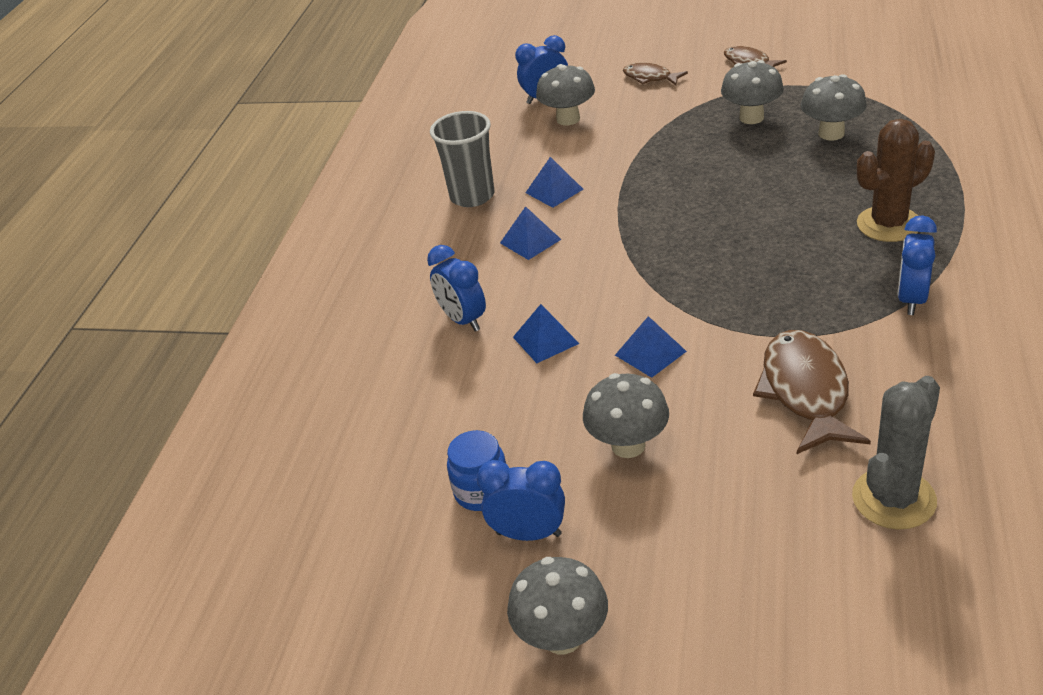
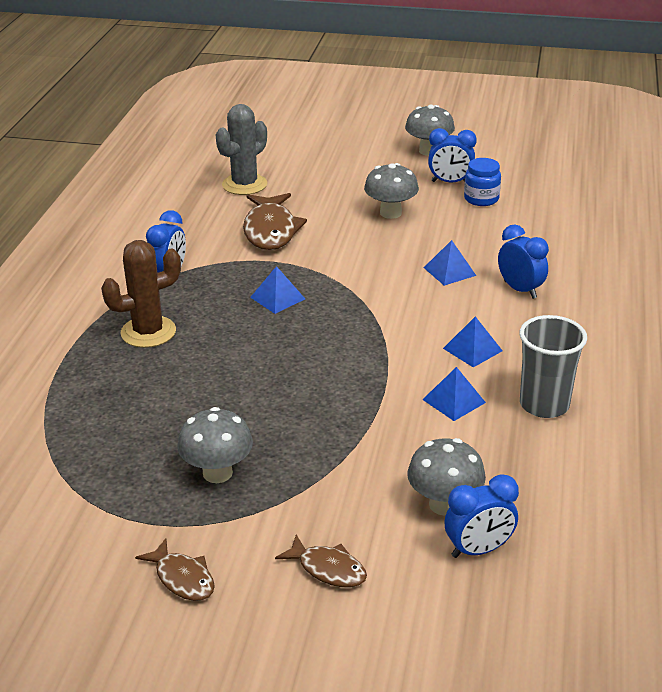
camera: 175 degrees right, 5 degrees down
(650, 353) = (370, 258): blue pyramid -> blue pyramid (277, 298)
(831, 133) = (141, 436): grey mushroom -> none

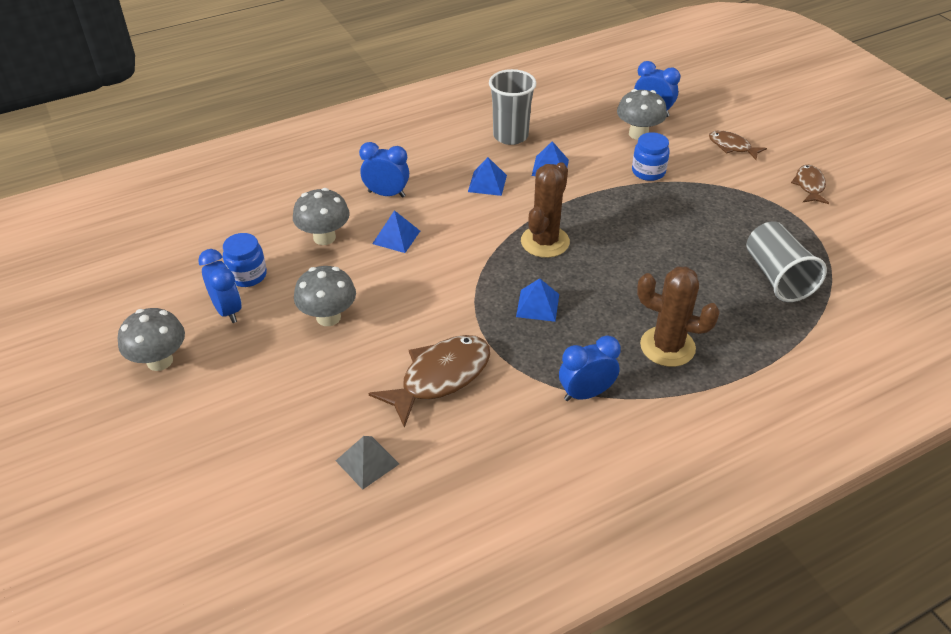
camera: 130 degrees left, 10 degrees up
(116, 442) = (777, 277): none -> grey cup
(217, 473) = (734, 219): grey mushroom -> grey mushroom (324, 237)
(244, 185) = (367, 462): grey cactus -> grey pyramid
(328, 569) = (732, 147): brown fish -> brown fish turned 45 degrees counterclockwise
(345, 339) = (545, 242): none -> brown cactus
(365, 464) = (648, 172): none -> blue jar
(520, 290) = (386, 194): blue clock -> blue clock turned 90 degrees clockwise

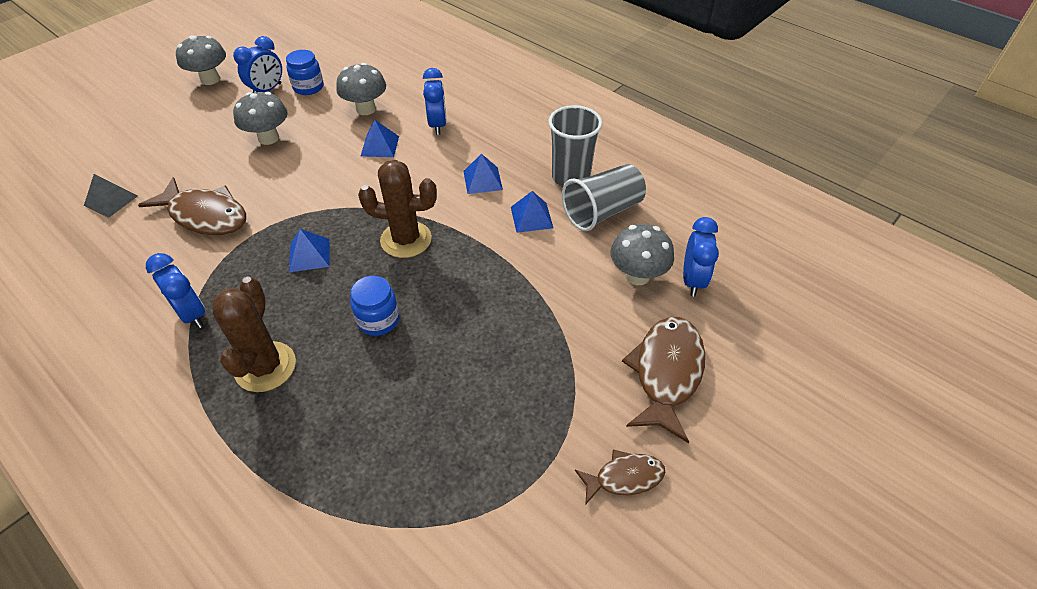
camera: 70 degrees right, 5 degrees up
(648, 172) = (565, 298): blue jar -> blue jar (378, 320)
(732, 147) = (666, 373): brown fish -> brown fish, size x1.76
(777, 277) = (409, 459): grey cup -> grey cup (602, 212)

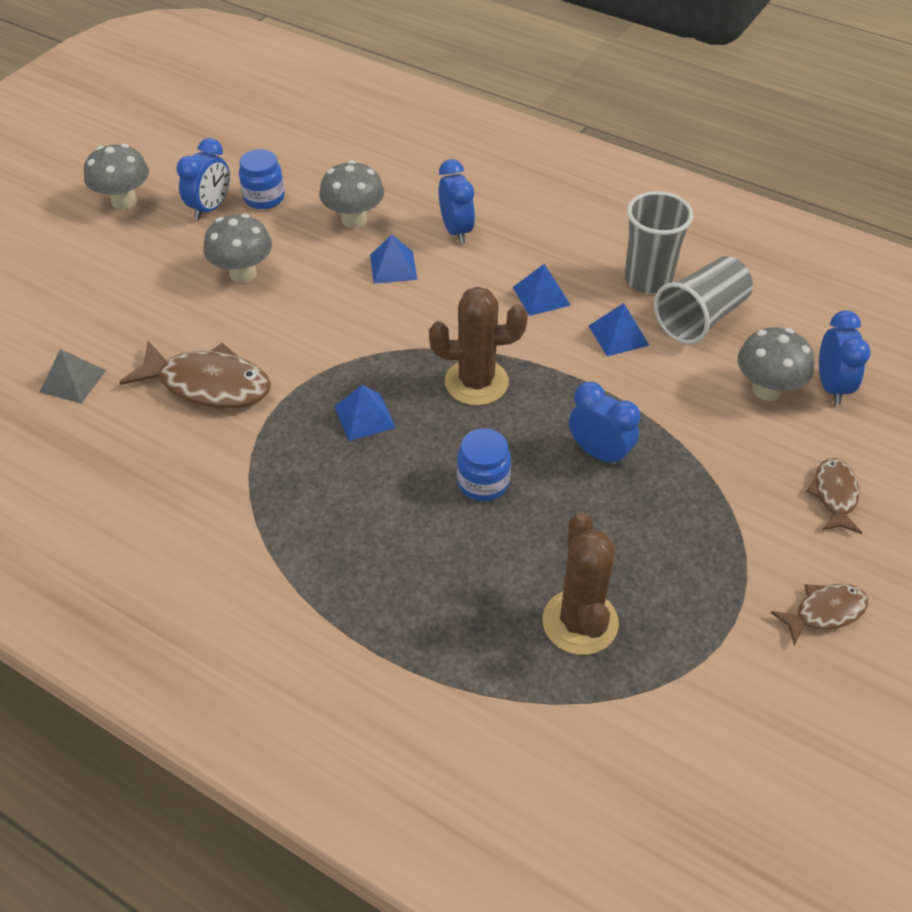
camera: 10 degrees left, 0 degrees up
(192, 314) = (252, 507): blue clock -> blue clock (599, 453)
(265, 367) = (371, 555): brown cactus -> brown cactus (580, 622)
(666, 373) = (834, 495): brown fish -> brown fish, size x0.57

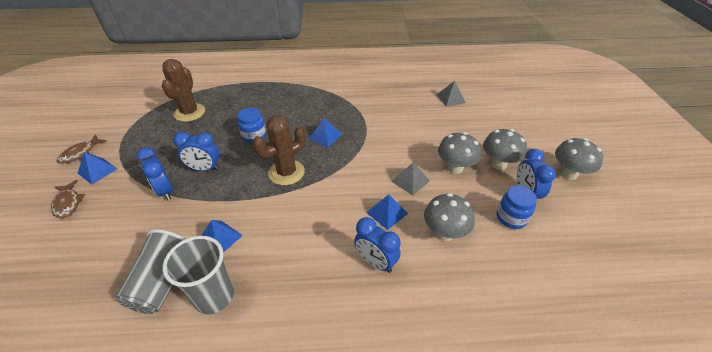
camera: 145 degrees right, 5 degrees down
(208, 385) = (401, 119): brown fish -> none
(320, 287) = (410, 181): none -> grey pyramid
(541, 296) = (284, 240): blue pyramid -> blue pyramid (97, 171)
(580, 622) = (189, 112): brown cactus -> brown cactus turned 45 degrees clockwise
(767, 389) = (109, 248): grey mushroom -> grey mushroom (498, 164)
(831, 386) = (59, 272): blue clock -> blue clock (165, 191)

